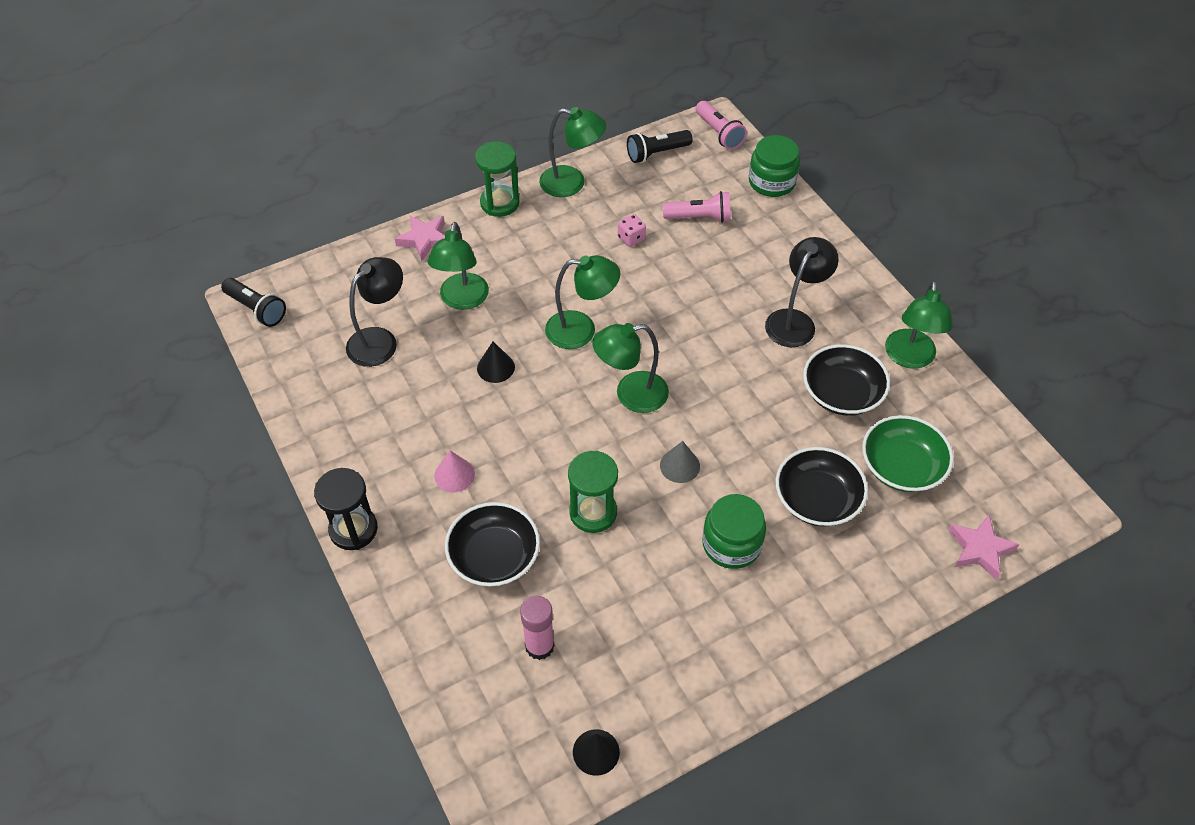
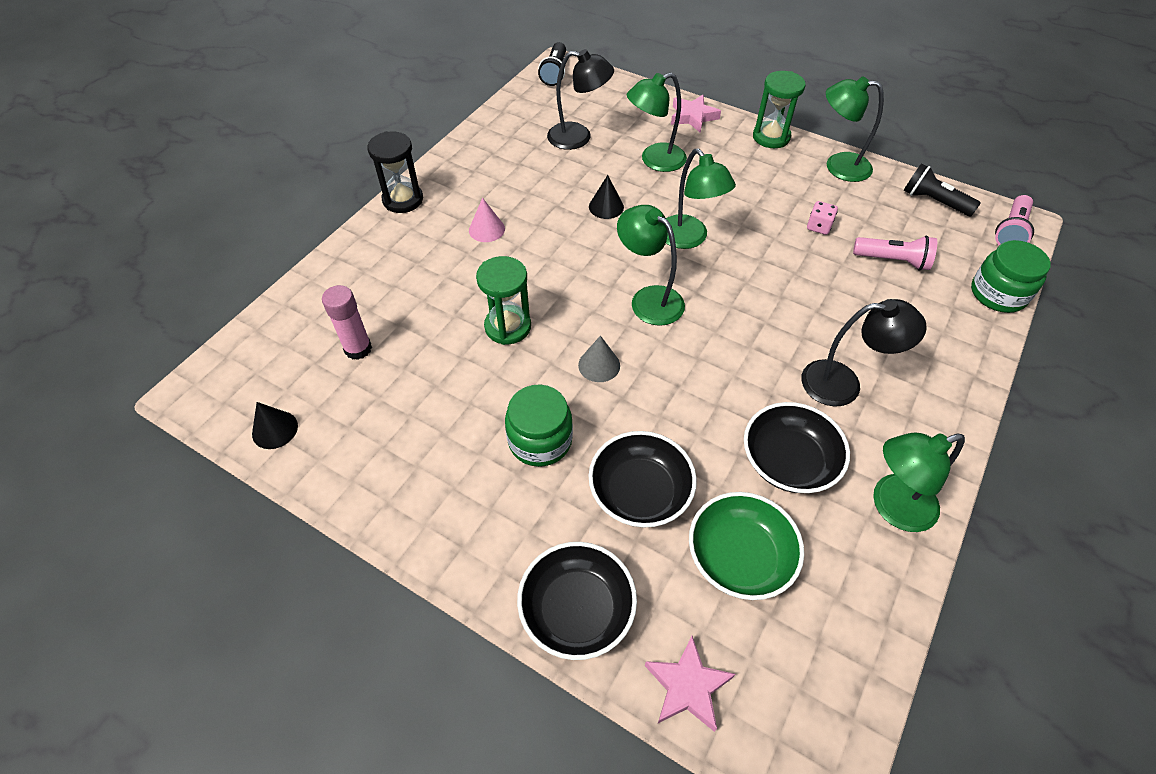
camera: 60 degrees right, 0 degrees up
(494, 556) = (426, 285): black bowl -> black bowl (577, 609)
(572, 183) = (838, 166): green lamp -> green lamp turned 120 degrees clockwise
(699, 217) = (893, 261): pink flashlight -> pink flashlight turned 45 degrees counterclockwise

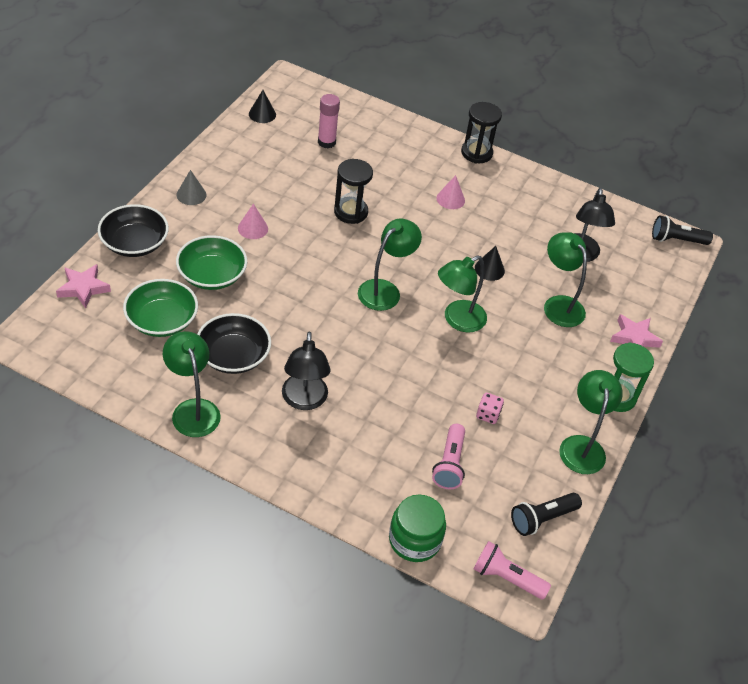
camera: 80 degrees right, 5 degrees down
(508, 327) = (350, 212): green hourglass -> black hourglass
(540, 440) = (253, 228): green jar -> pink cone
(599, 365) = (317, 259): grey cone -> grey cone (191, 195)
(640, 492) = (212, 275): black bowl -> green bowl
(934, 201) = (542, 519): black flashlight -> black flashlight turned 150 degrees counterclockwise

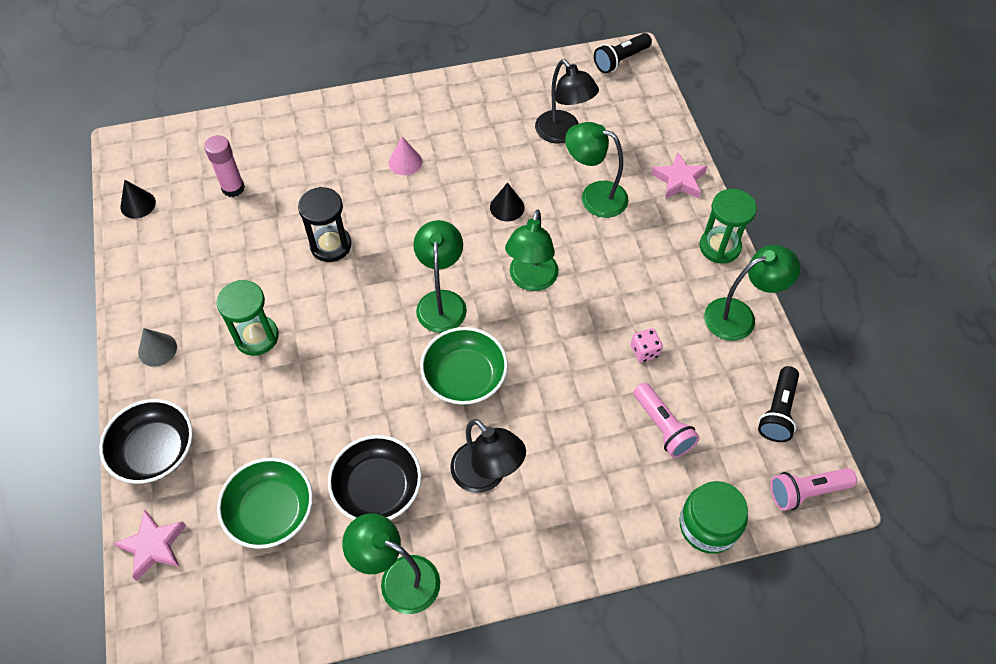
camera: 35 degrees left, 10 degrees up
(212, 275) = (269, 420): green bowl -> green bowl (464, 377)
(253, 228) = (256, 337): pink cone -> green hourglass
(476, 153) = (381, 97): black hourglass -> none
(582, 446) = (739, 316): green lamp -> green lamp turned 105 degrees clockwise

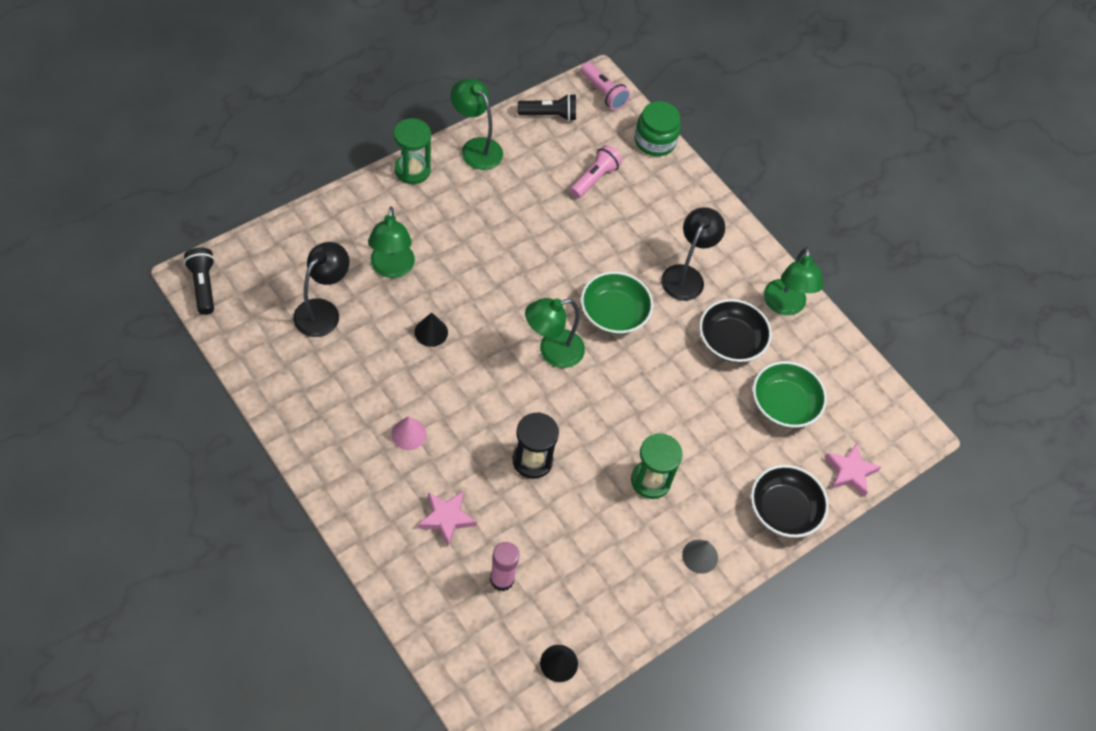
camera: 120 degrees left, 0 degrees up
(531, 280) = (502, 293): green lamp -> none
(620, 60) = (203, 286): black flashlight -> black flashlight turned 135 degrees counterclockwise
(644, 351) = (536, 201): pink dice -> none
(679, 180) = (348, 210): pink star -> pink star (446, 518)

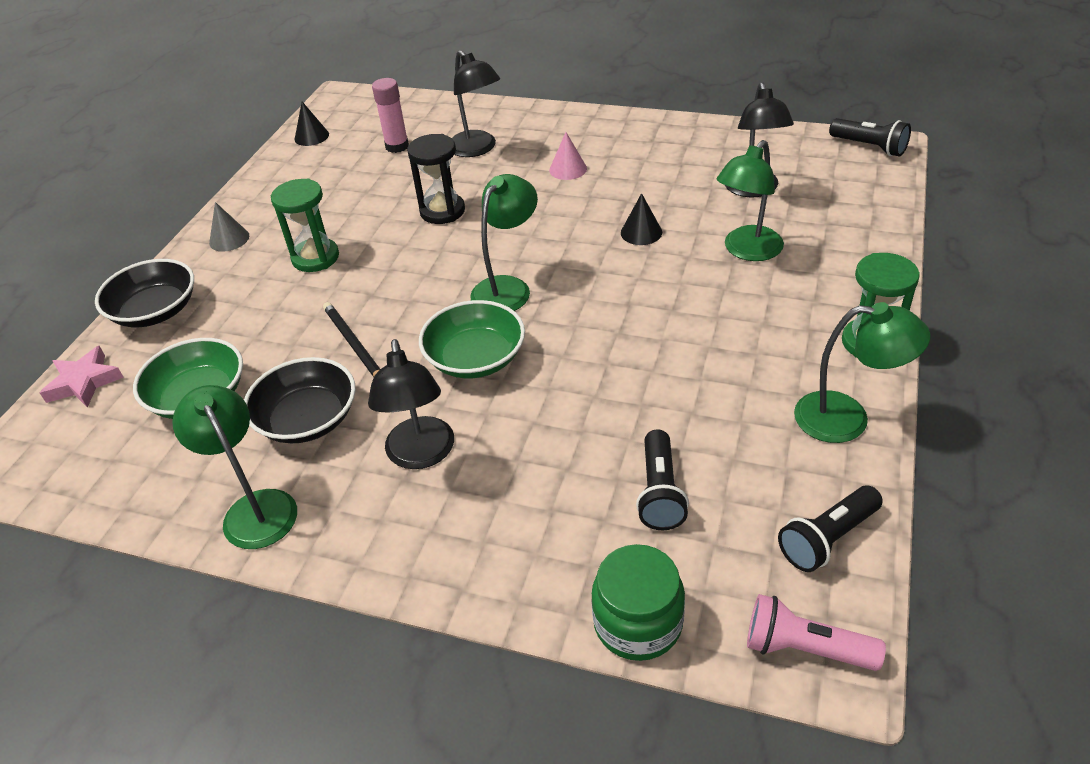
camera: 155 degrees right, 15 degrees down
(392, 268) = (747, 251): green lamp -> green lamp turned 105 degrees counterclockwise
(446, 518) = (477, 149): pink star -> black lamp
(594, 179) = (660, 492): pink flashlight -> black flashlight
(674, 377) = (353, 345): none -> black pencil

